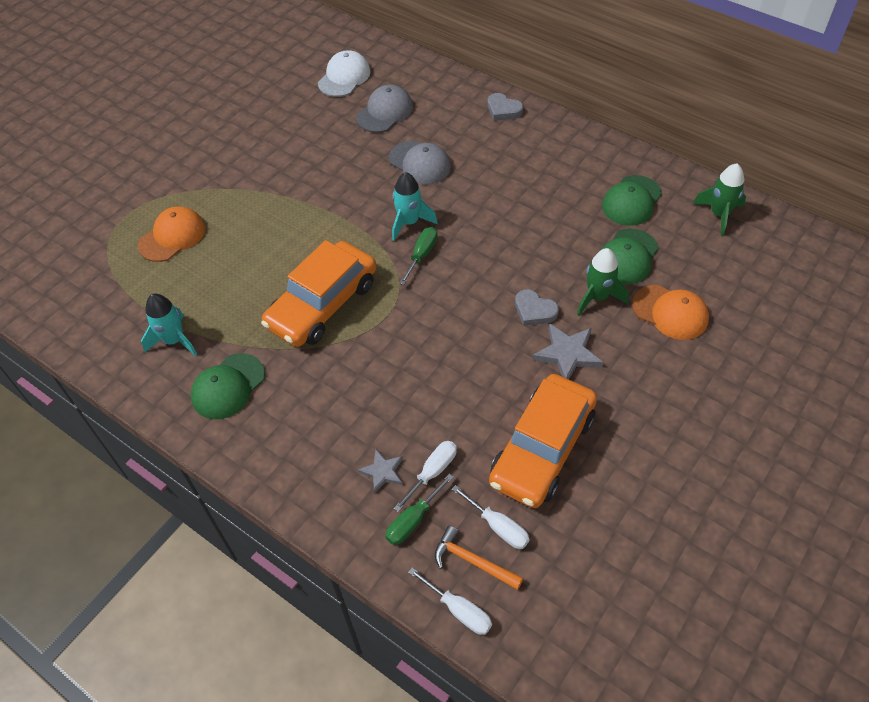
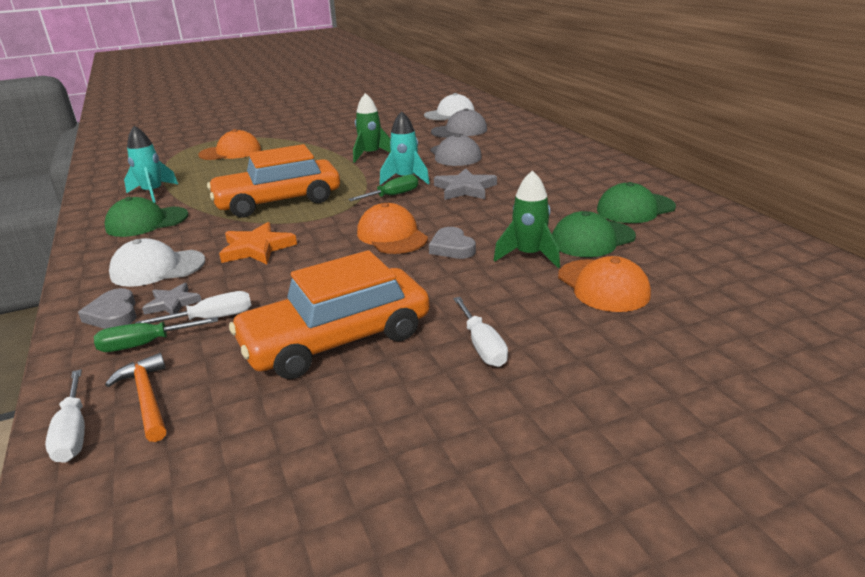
camera: 30 degrees right, 25 degrees down
(319, 440) = (157, 268): none -> white cap
(377, 378) = (257, 248): none -> orange star
(474, 314) = (392, 235): none -> orange cap
(498, 527) = (210, 381): white screwdriver -> white screwdriver (482, 346)
(503, 110) = (561, 144): grey heart -> grey heart (113, 314)
(567, 354) = (450, 283): grey star -> grey star (465, 189)
(719, 214) = (734, 236): green rocket -> green rocket (371, 155)

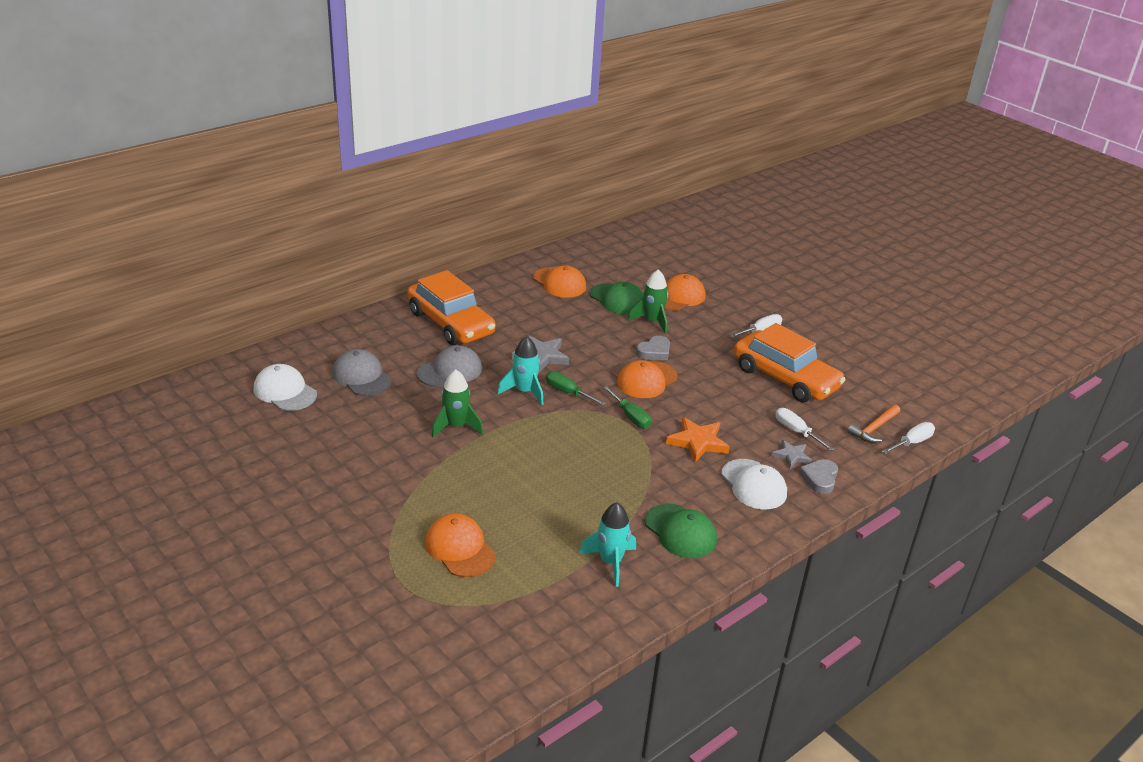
camera: 110 degrees left, 5 degrees up
(113, 314) = (820, 478): grey heart -> grey heart turned 150 degrees clockwise
(145, 344) = (837, 449): green screwdriver -> green screwdriver (630, 417)
(278, 201) = (602, 458): orange car -> orange car (450, 323)
(635, 208) = (559, 283): green cap -> orange cap

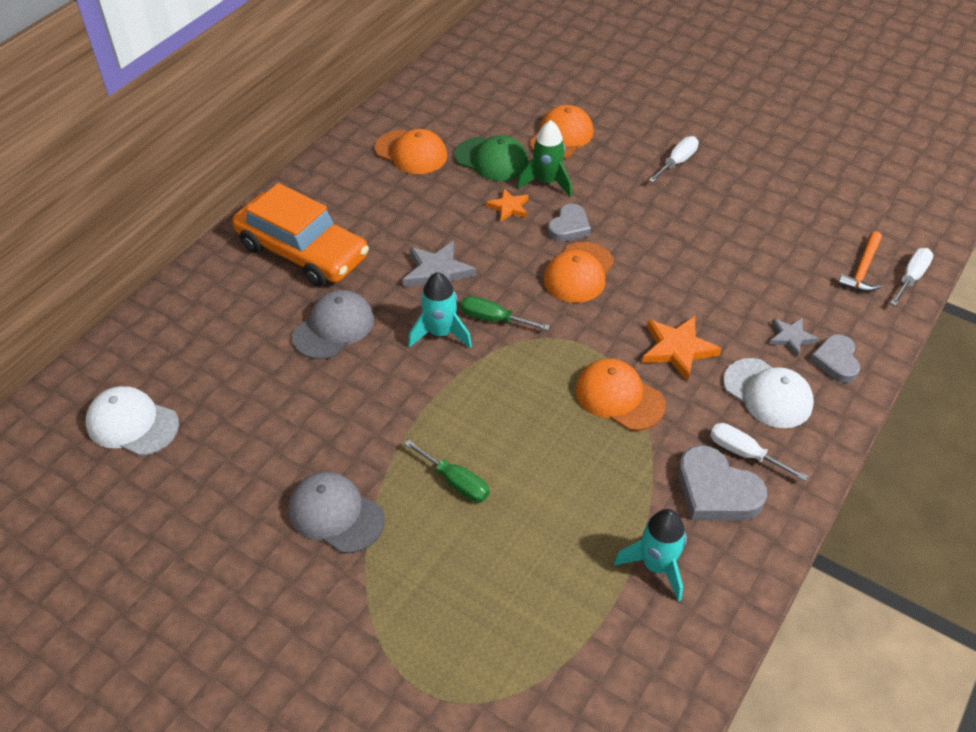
camera: 15 degrees left, 15 degrees up
(362, 377) = (224, 369): grey cap -> grey cap (335, 514)
(456, 426) = (379, 413): green rocket -> none
(459, 548) = (466, 606): orange cap -> orange cap (619, 397)
(615, 330) = (509, 207): none -> orange star
(630, 417) = (584, 334): green screwdriver -> green screwdriver (456, 482)
(680, 531) = (716, 491): green cap -> grey heart
(785, 378) = (734, 224): orange car -> none
(796, 431) = (780, 299): white screwdriver -> white screwdriver (744, 453)

